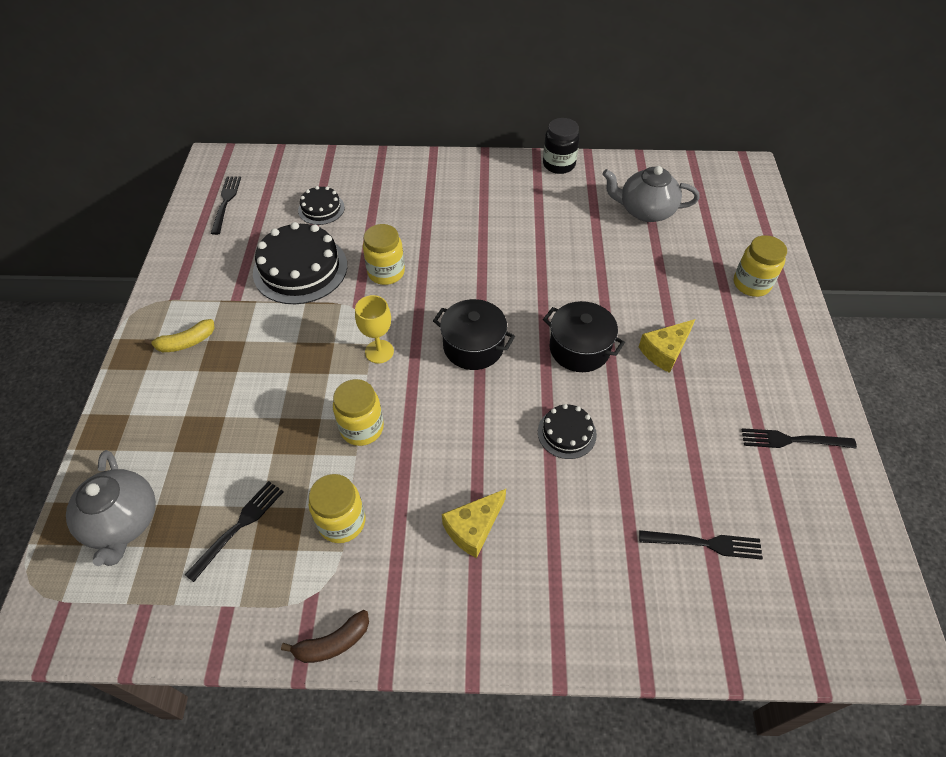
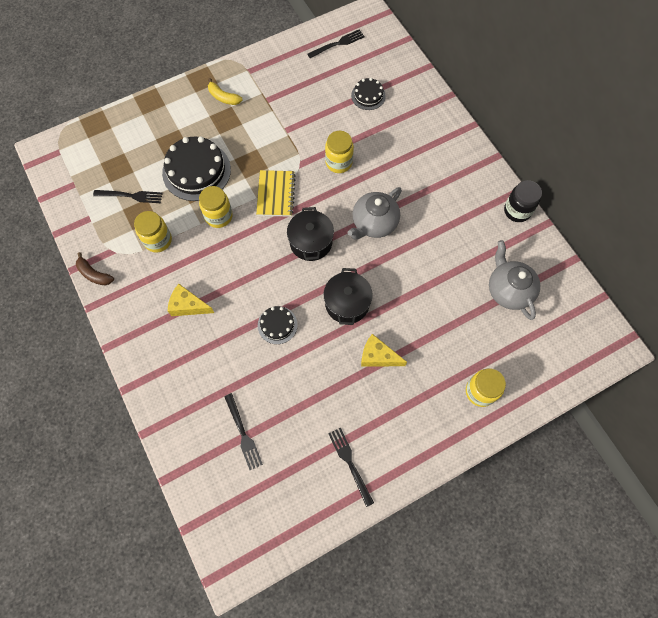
camera: 60 degrees right, 15 degrees up
(123, 522) = (107, 145): grey teapot -> grey teapot (374, 223)
(300, 269) = (311, 116): black cake -> black cake (196, 171)
(379, 351) = (276, 194): yellow goblet -> yellow notebook

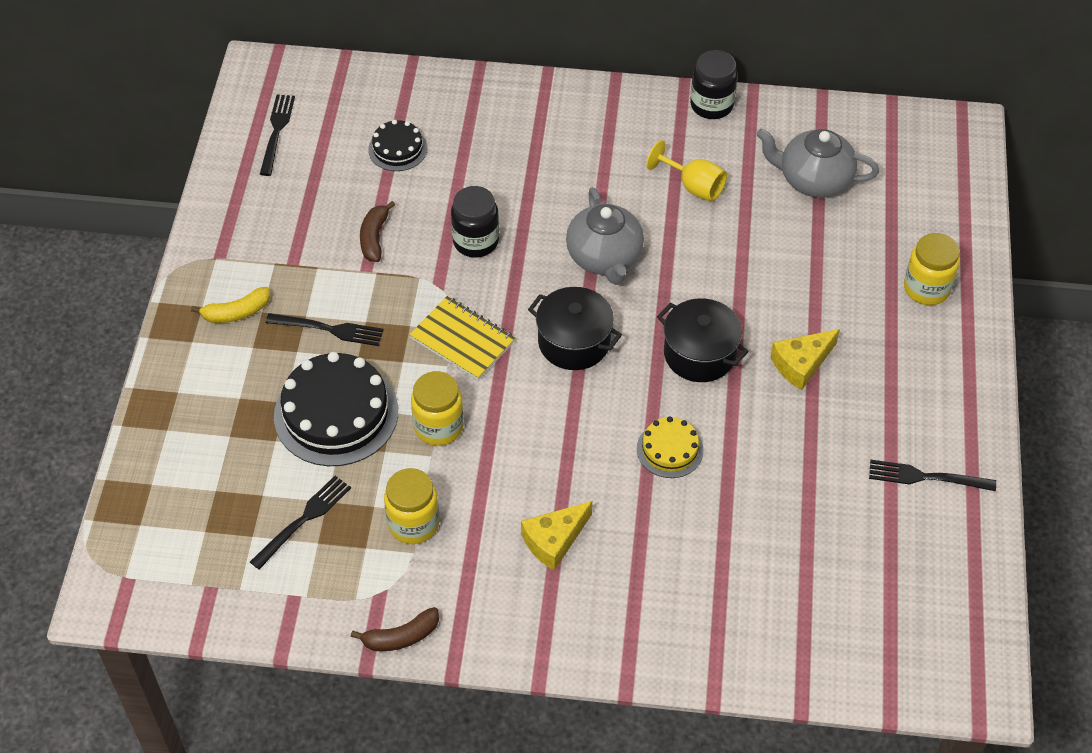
camera: 55 degrees left, 15 degrees down
(243, 434) = (801, 576): black fork -> black fork (329, 329)
(277, 325) = (670, 449): black cake -> yellow cake
(307, 121) = (374, 237): none -> brown banana
(339, 162) = (476, 241): yellow jar -> black jar
(454, 235) = (693, 186): none -> yellow goblet

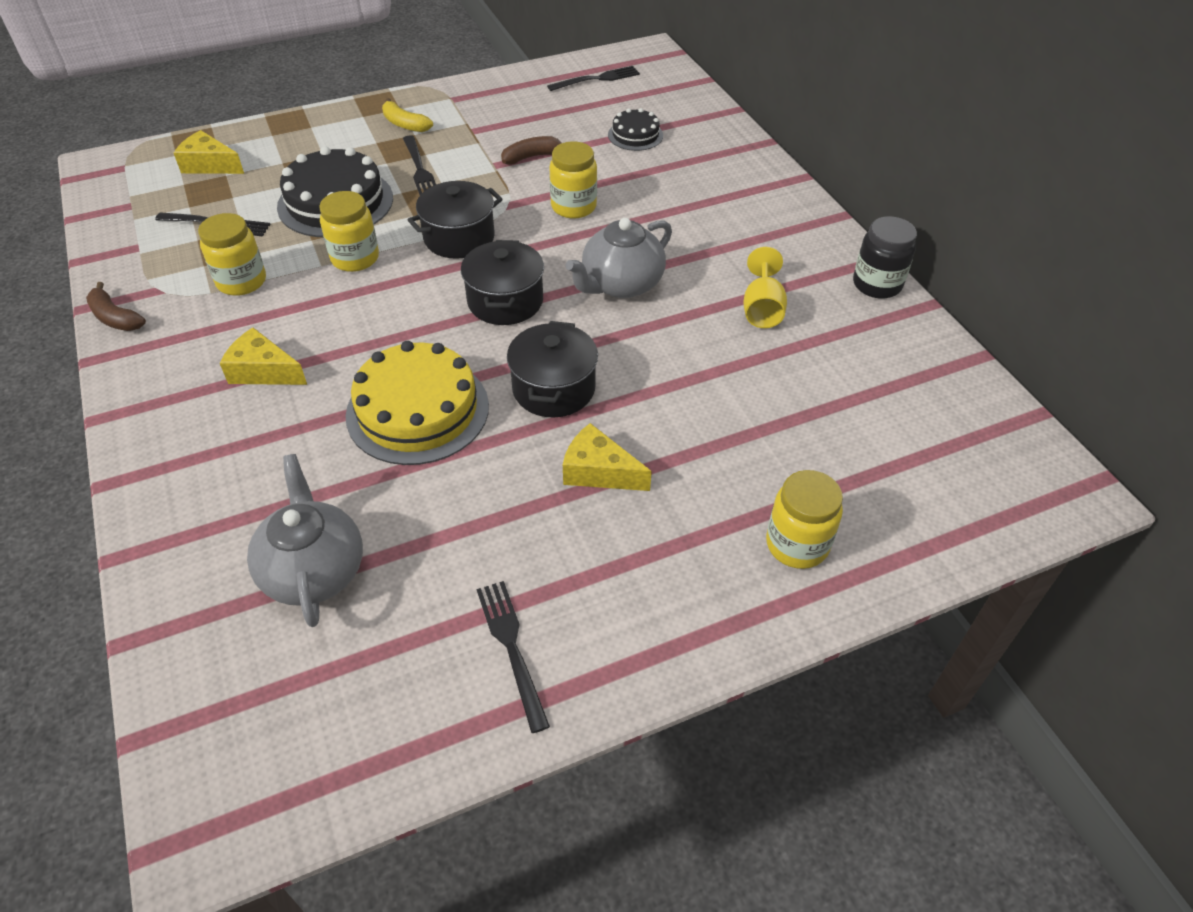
camera: 60 degrees right, 5 degrees down
(185, 499) = (209, 165): none -> yellow cheese
(462, 340) = (459, 238): yellow notebook -> black pot
(476, 241) = (573, 207): black jar -> yellow jar
(670, 449) = (418, 410): yellow cake -> yellow cake, size x1.89
(813, 180) = (859, 391): grey teapot -> grey teapot (314, 570)

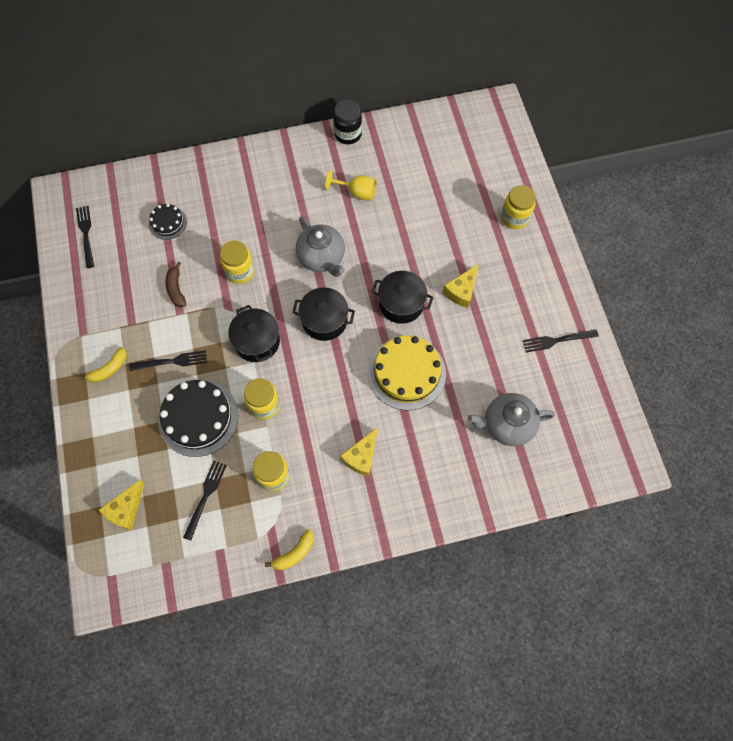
camera: 80 degrees left, 20 degrees up
(115, 317) = (294, 553): brown banana -> yellow banana

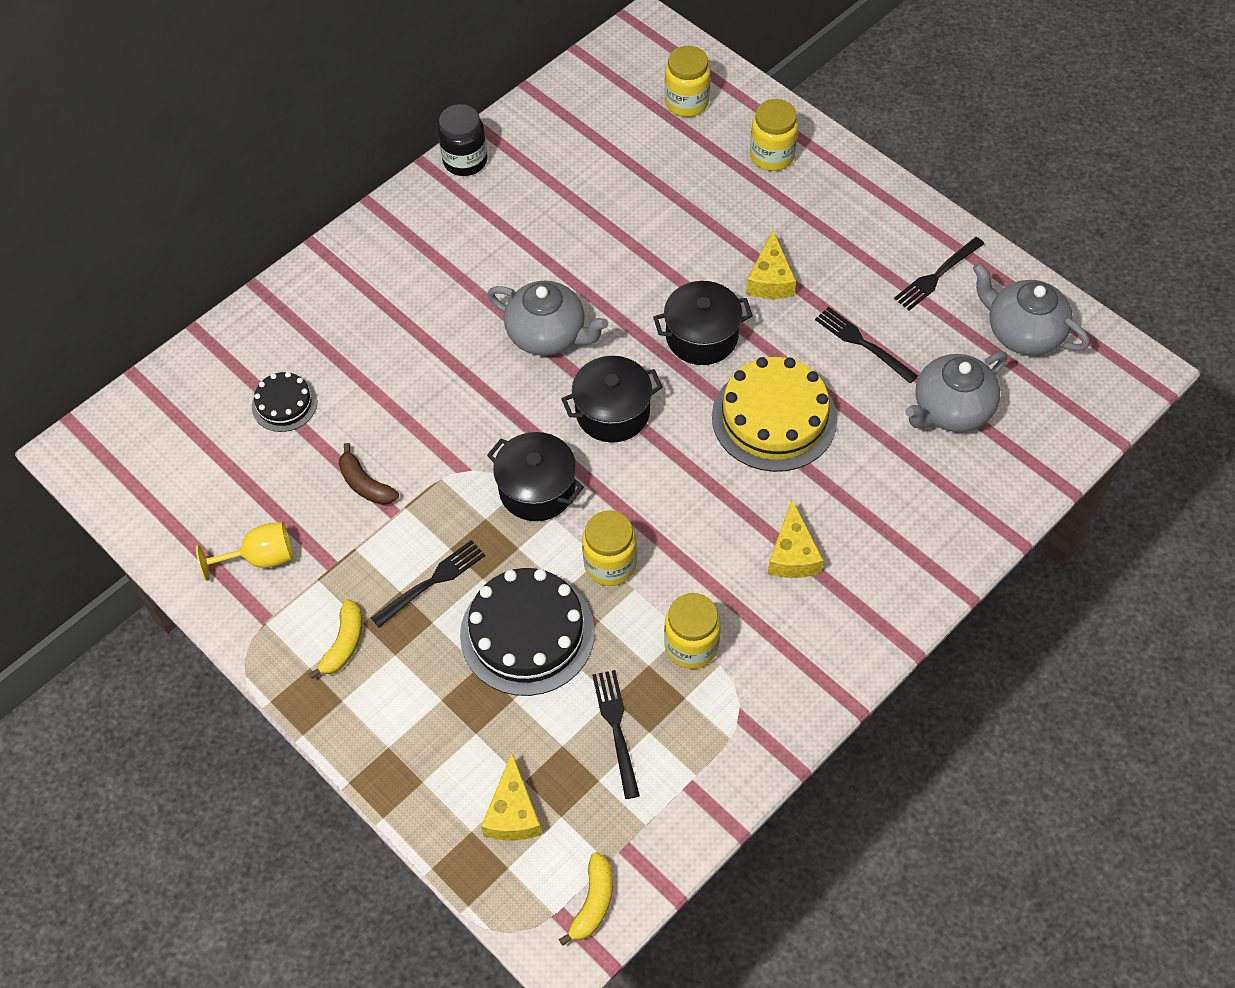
camera: 30 degrees left, 10 degrees down
(86, 234) = (166, 483): black fork -> black fork (862, 343)
(240, 271) = (443, 413): yellow jar -> yellow jar (686, 102)
(294, 553) = (795, 726): yellow banana -> yellow banana (593, 903)
(357, 192) = (535, 228): yellow goblet -> yellow goblet (260, 558)
(582, 402) = (1022, 332): none -> grey teapot

